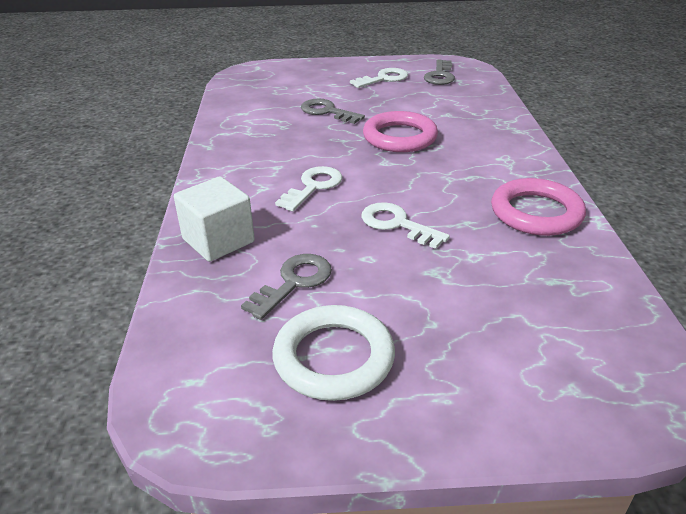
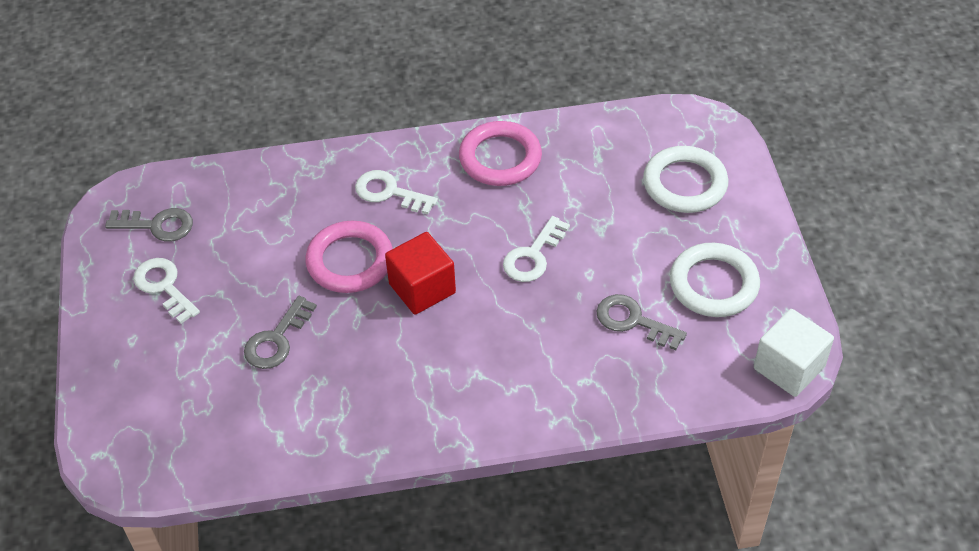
camera: 95 degrees left, 15 degrees up
(218, 240) = (581, 391): white cube -> white cube (789, 367)
(313, 187) = (471, 329): white key -> white key (389, 192)
(365, 166) = (422, 288): none -> red cube
(516, 354) = (685, 184): none -> white ring

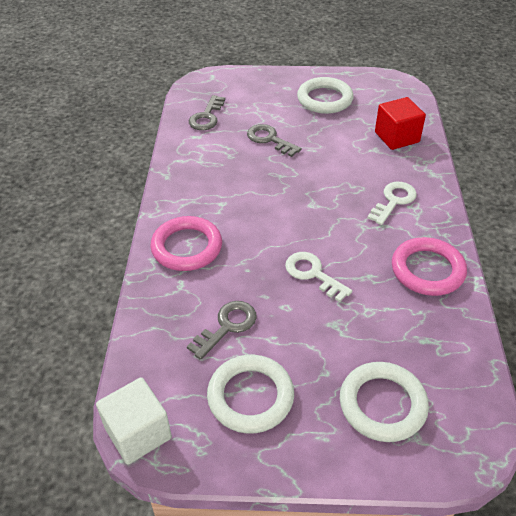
camera: 100 degrees right, 5 degrees down
(157, 225) = (376, 98): grey key -> grey key (206, 117)
(164, 287) = (324, 99): white key -> white ring
(350, 261) = (329, 175): pink ring -> pink ring (187, 247)
(422, 288) = (295, 208): red cube -> red cube (397, 137)

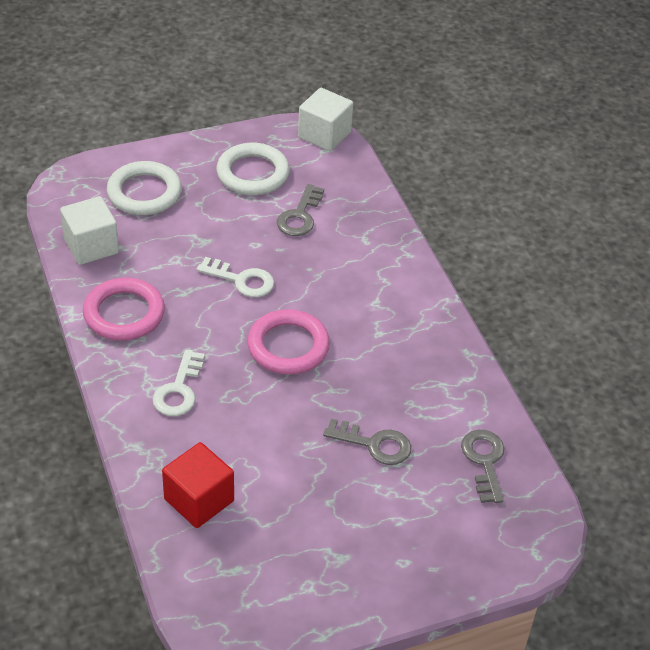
camera: 155 degrees right, 0 degrees up
(187, 247) = (383, 275): pink ring -> pink ring (288, 346)
(324, 99) = (332, 551): white ring -> none
(451, 349) = (91, 246): none -> white cube

